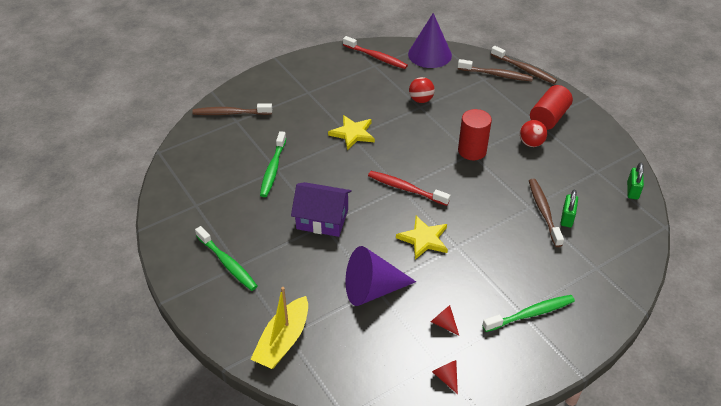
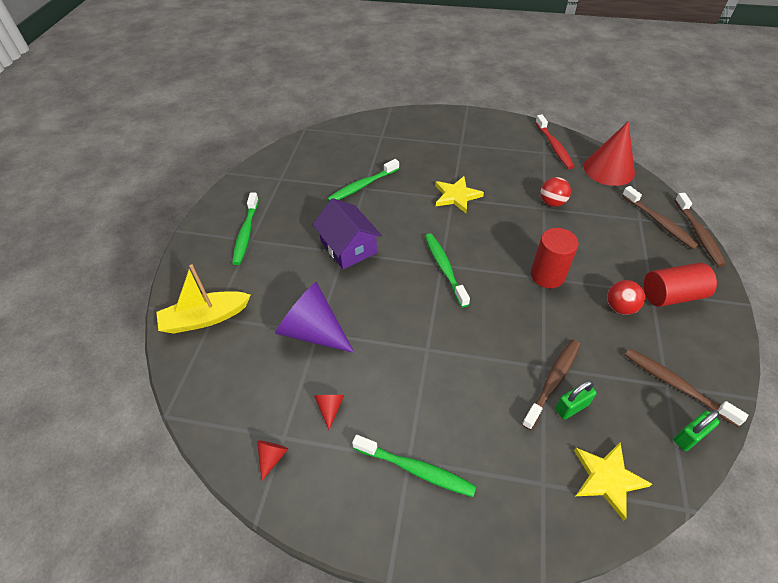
camera: 45 degrees right, 5 degrees up
(231, 113) = (384, 129): brown toothbrush -> brown toothbrush (676, 385)
(406, 189) = (444, 269): red toothbrush -> green toothbrush
(424, 239) = (406, 321): yellow star -> yellow star (607, 479)
(429, 54) = (609, 169): purple cone -> red cone

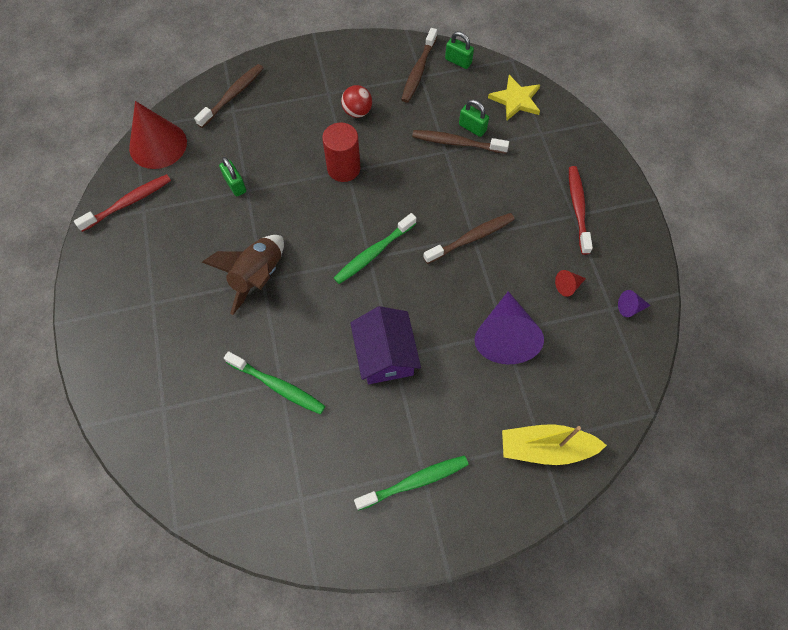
camera: 115 degrees left, 15 degrees up
(205, 318) = (546, 448): yellow boat -> yellow boat turned 135 degrees clockwise
(272, 457) = (630, 307): red cone -> purple cone
(348, 247) = (385, 355): purple house -> purple house turned 45 degrees counterclockwise
(415, 469) = (578, 209): green toothbrush -> red toothbrush
(456, 196) = (258, 276): yellow star -> brown rocket
(552, 203) = (235, 185): red ball -> green padlock
(671, 295) = (326, 80): red cylinder -> none
(698, 234) = (238, 67): brown toothbrush -> brown toothbrush (471, 238)

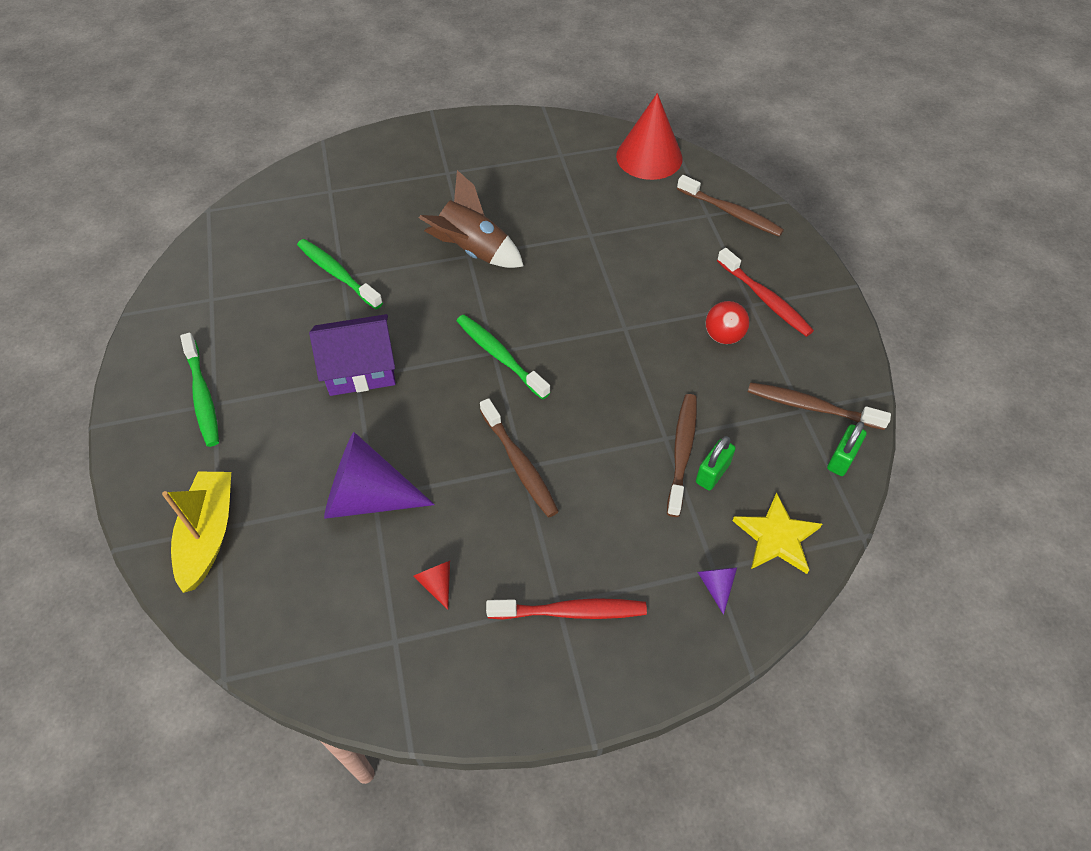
camera: 90 degrees right, 10 degrees down
(128, 203) = (570, 142): red toothbrush -> red toothbrush (765, 298)
(235, 185) = (597, 224): green padlock -> none
(277, 386) = (338, 274): green toothbrush -> green toothbrush turned 105 degrees clockwise
(343, 168) = (628, 323): red cylinder -> none
(630, 307) = (393, 669): purple cone -> purple cone (716, 585)

